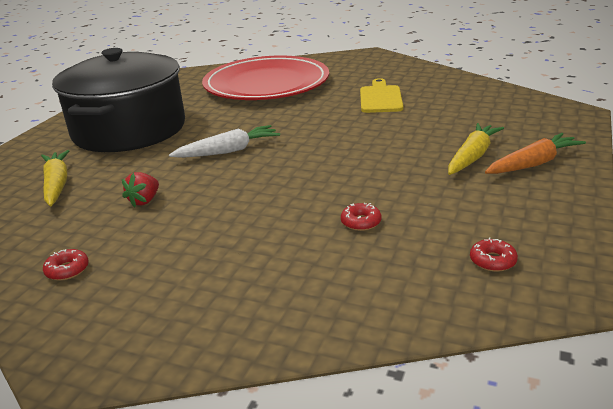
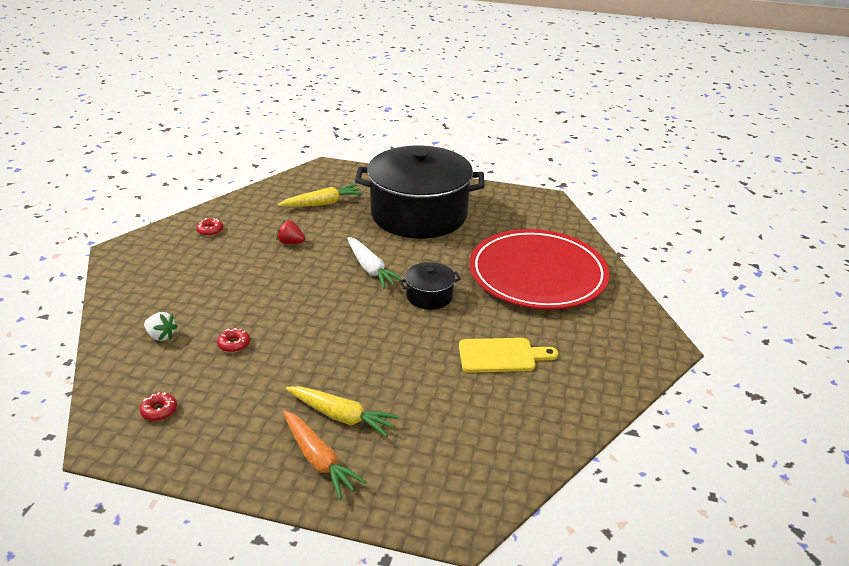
camera: 80 degrees right, 5 degrees up
(288, 123) = (429, 296): none -> black pot
(340, 281) = (161, 336): none -> white strawberry

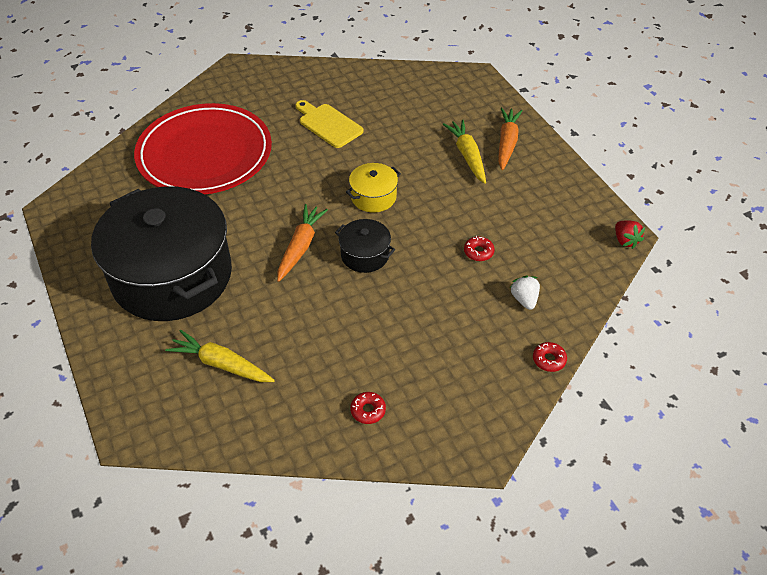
camera: 130 degrees left, 15 degrees up
(159, 411) = (573, 234): red donut -> red donut (549, 360)
(290, 242) = (319, 329): red strawberry -> red strawberry (625, 241)
(370, 269) = (300, 247): white carrot -> orange carrot
(371, 328) = (373, 197): none -> yellow pot
(429, 296) = (300, 192): black pot -> black pot (365, 255)

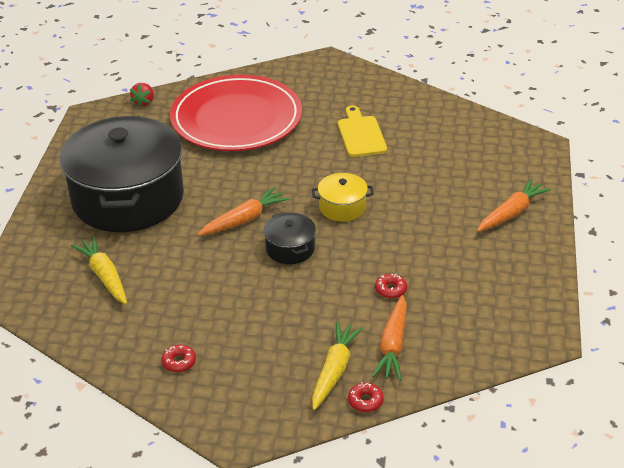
camera: 35 degrees right, 10 degrees down
(467, 156) = (461, 209): yellow carrot -> yellow carrot (334, 370)
(524, 299) = (393, 345): white strawberry -> orange carrot
(625, 241) = (542, 343): red strawberry -> red strawberry (144, 102)

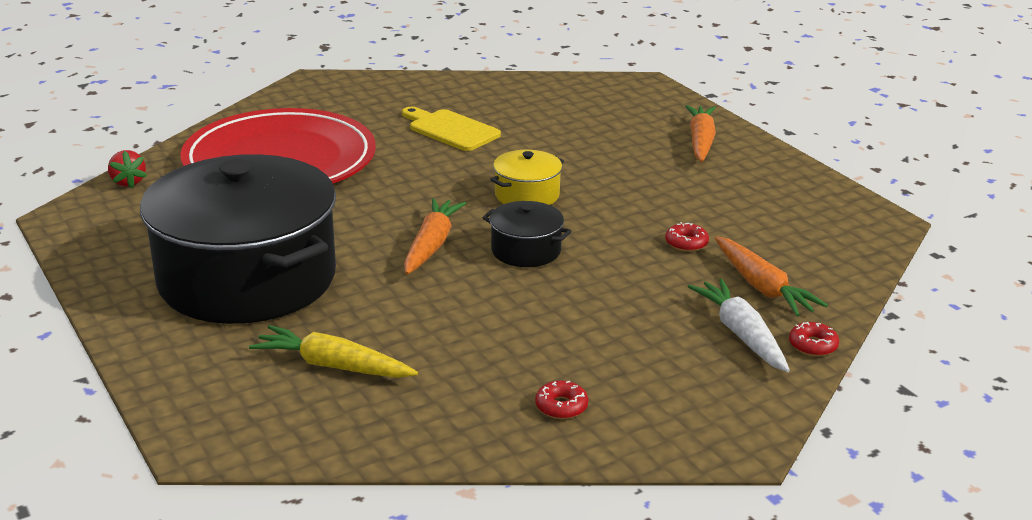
camera: 40 degrees left, 10 degrees down
(334, 370) = (741, 334): yellow carrot -> white carrot

